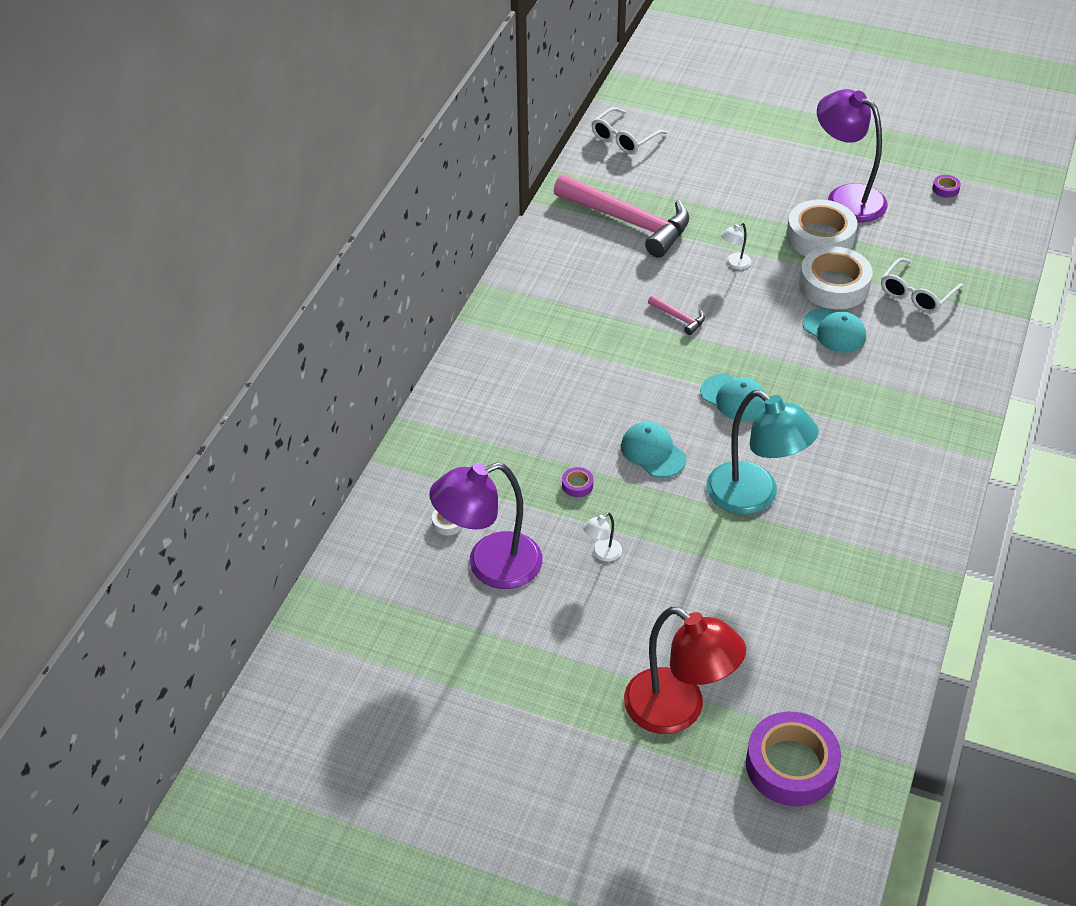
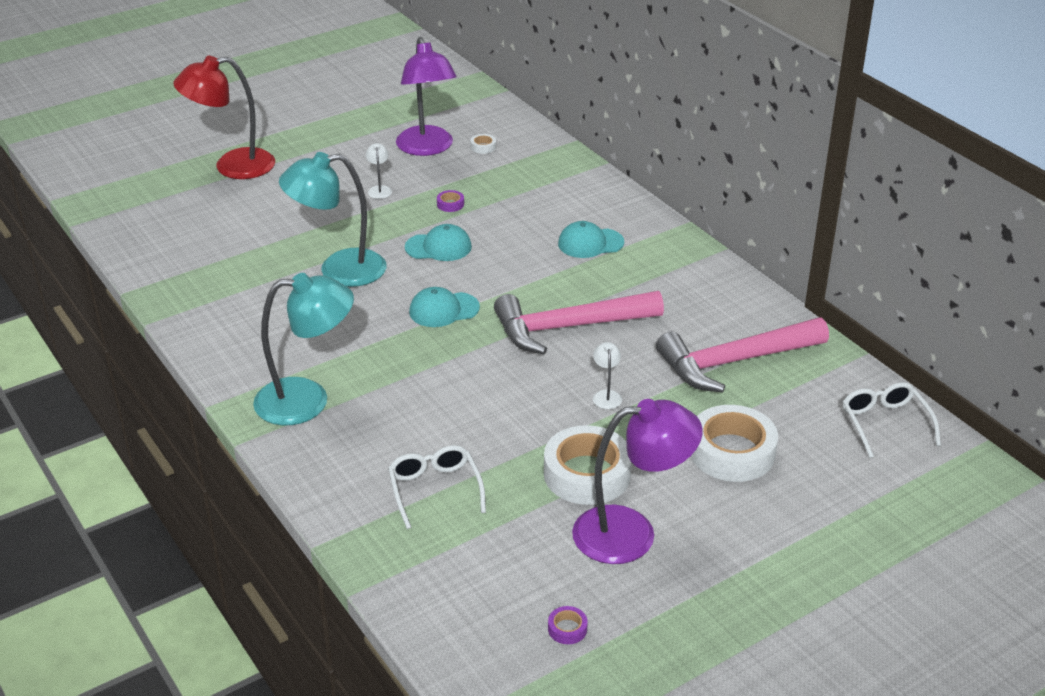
camera: 125 degrees right, 10 degrees down
(490, 566) = (427, 148): purple lamp -> purple lamp turned 150 degrees clockwise
(678, 318) = (569, 327): pink hammer -> pink hammer, size x2.47
(791, 765) = (141, 186): purple tape -> none
(834, 285) = (508, 441): white tape -> white tape (732, 452)
(834, 331) = (450, 406): turquoise cap -> turquoise cap (590, 243)
(918, 408) = (307, 400): none -> turquoise lamp

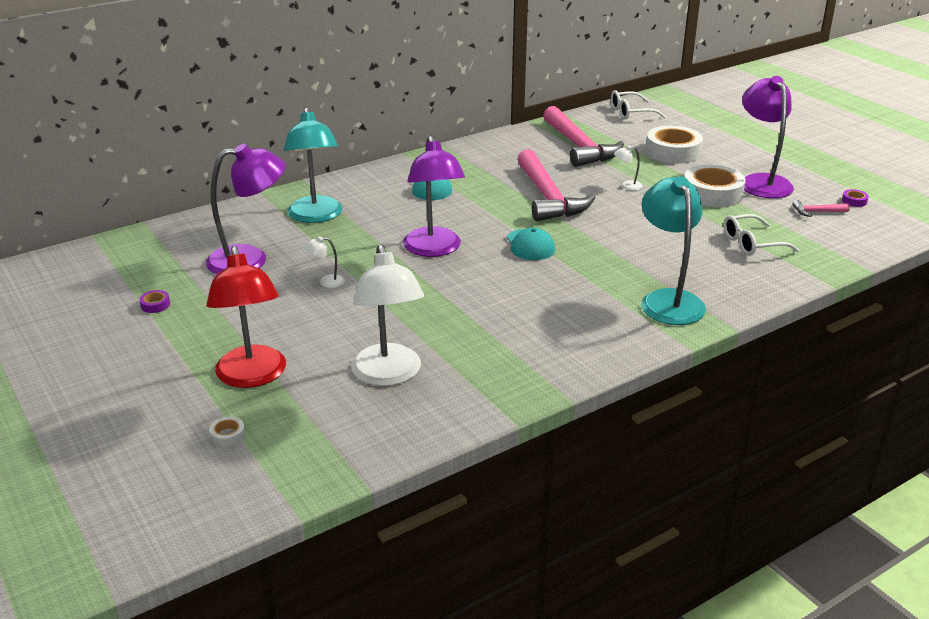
camera: 90 degrees left, 5 degrees down
(215, 228) = (388, 375): none -> white lamp
(339, 270) = (471, 296): turquoise lamp -> turquoise lamp (316, 216)
(438, 247) = (434, 249): turquoise cap -> purple lamp
(450, 204) = (361, 245): purple tape -> purple tape (155, 305)
(483, 147) = (257, 232): white tape -> white tape (227, 435)
(528, 575) = (817, 212): none -> pink hammer

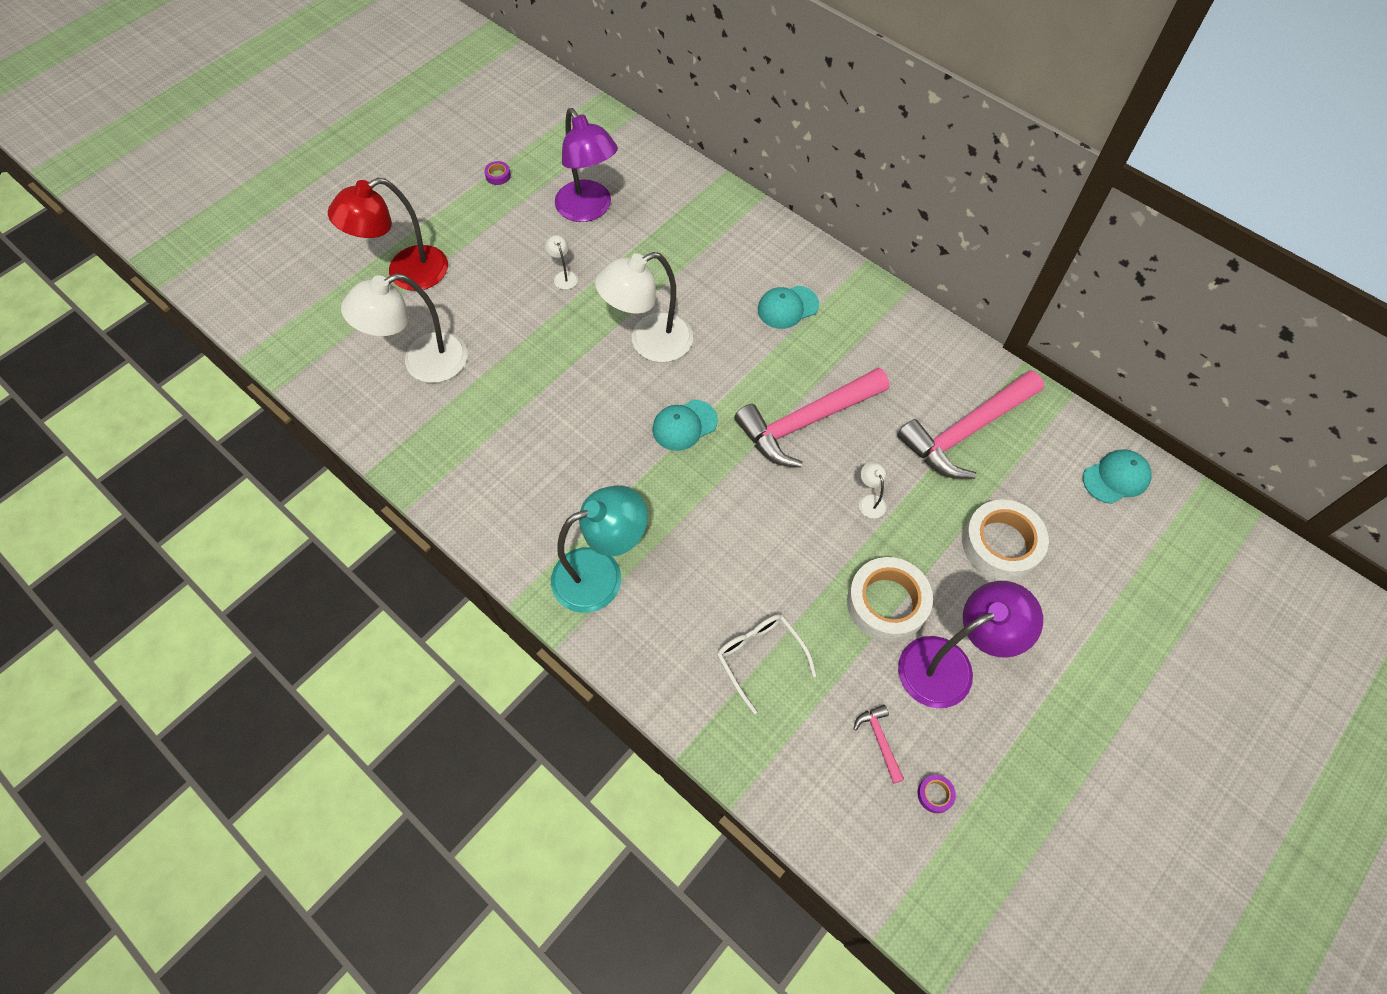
camera: 75 degrees right, 30 degrees up
(227, 435) = (329, 284): white tape -> none
(316, 216) = (687, 230): turquoise lamp -> none
(434, 249) = (649, 343): purple lamp -> white lamp
(631, 112) = (1116, 478): white glasses -> turquoise cap

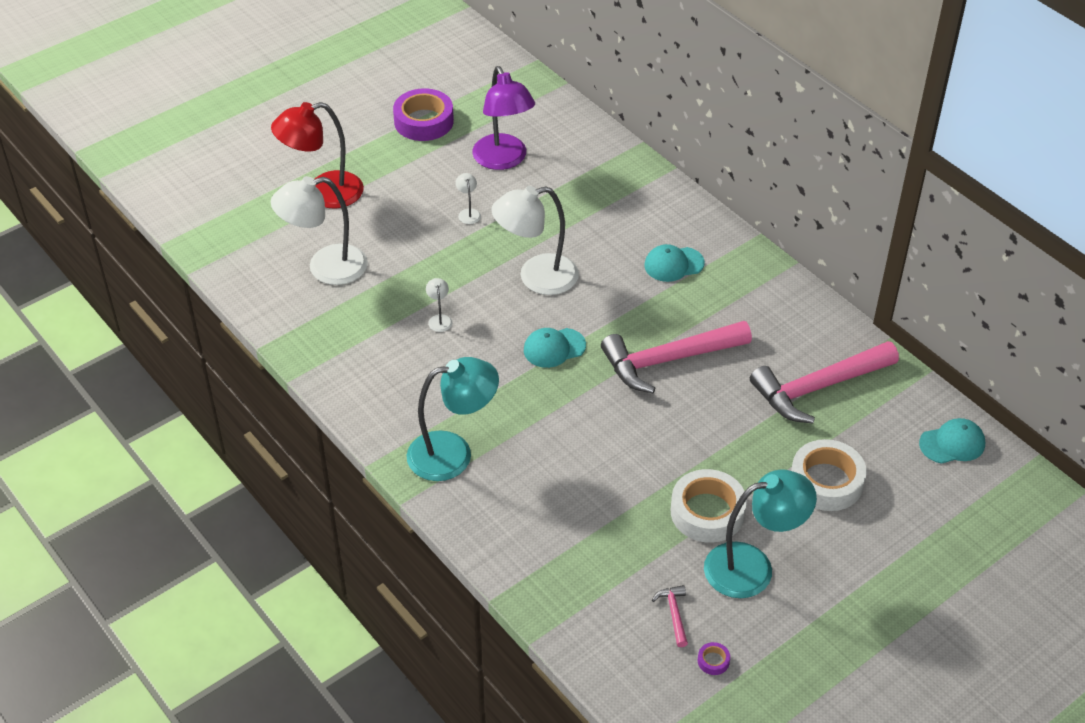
camera: 10 degrees right, 15 degrees down
(498, 176) = (424, 121): purple tape -> purple tape, size x2.49
(760, 657) = (581, 537): white glasses -> none
(869, 501) = (712, 430): white lamp -> white lamp (439, 319)
(949, 665) = (752, 567): purple lamp -> turquoise lamp

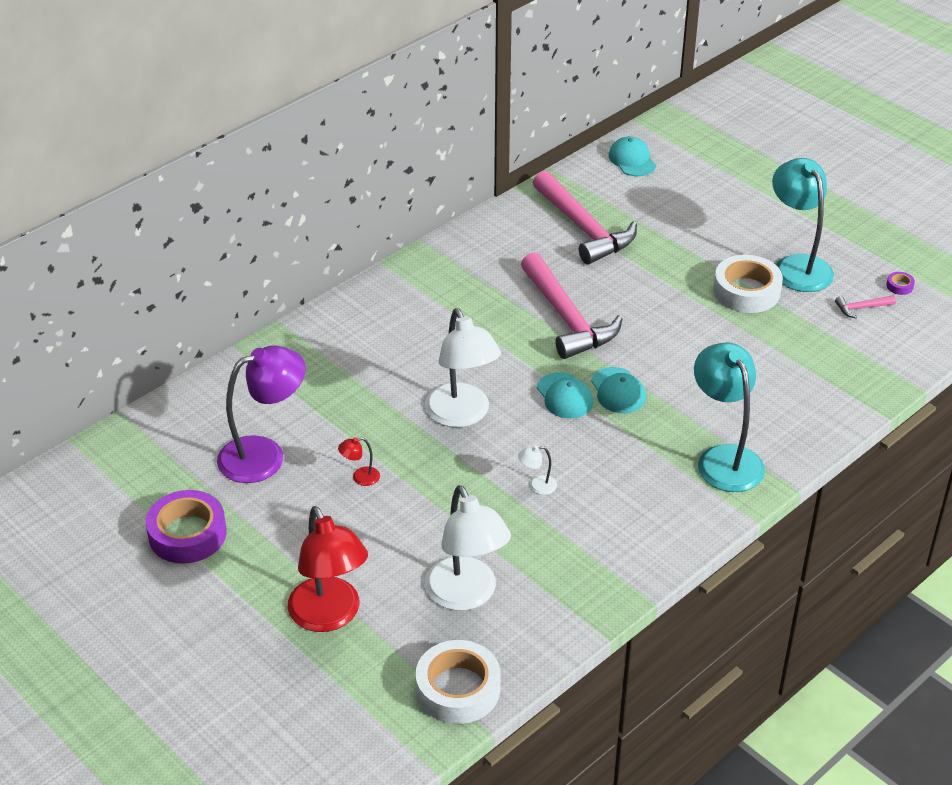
camera: 95 degrees left, 5 degrees down
(468, 213) = (360, 478): white lamp -> red lamp
(673, 264) = (431, 318): turquoise cap -> turquoise cap (618, 391)
(826, 481) = (692, 225): white tape -> white tape (458, 689)

